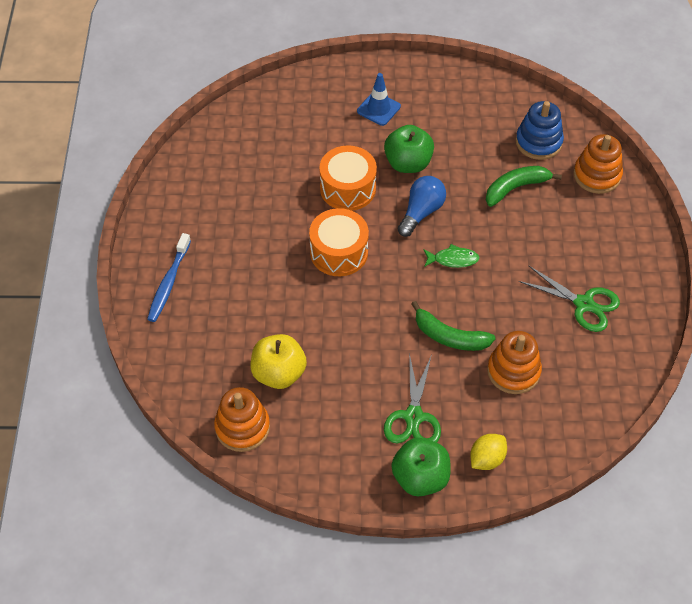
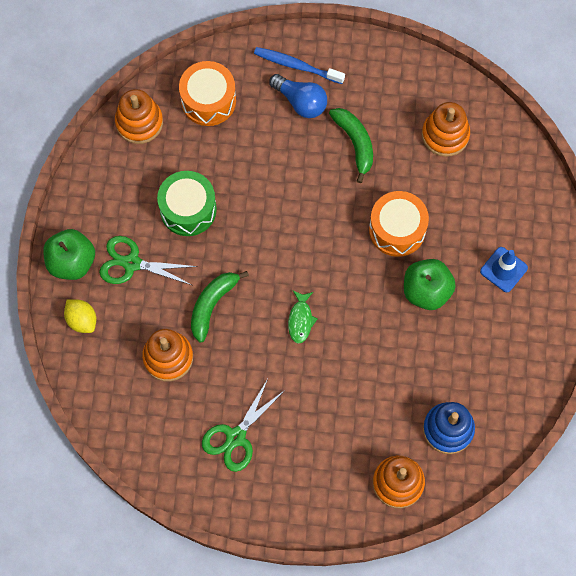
camera: 95 degrees right, 15 degrees up
(244, 156) = (445, 135): none -> orange stacking toy
(279, 373) = (190, 154): yellow apple -> none
(339, 252) = (318, 215): orange drum -> orange drum (208, 100)
(344, 368) = (188, 209): none -> green drum
(421, 212) = (361, 297): blue light bulb -> blue light bulb (300, 102)
(516, 188) = (386, 395): green banana -> green banana (355, 143)

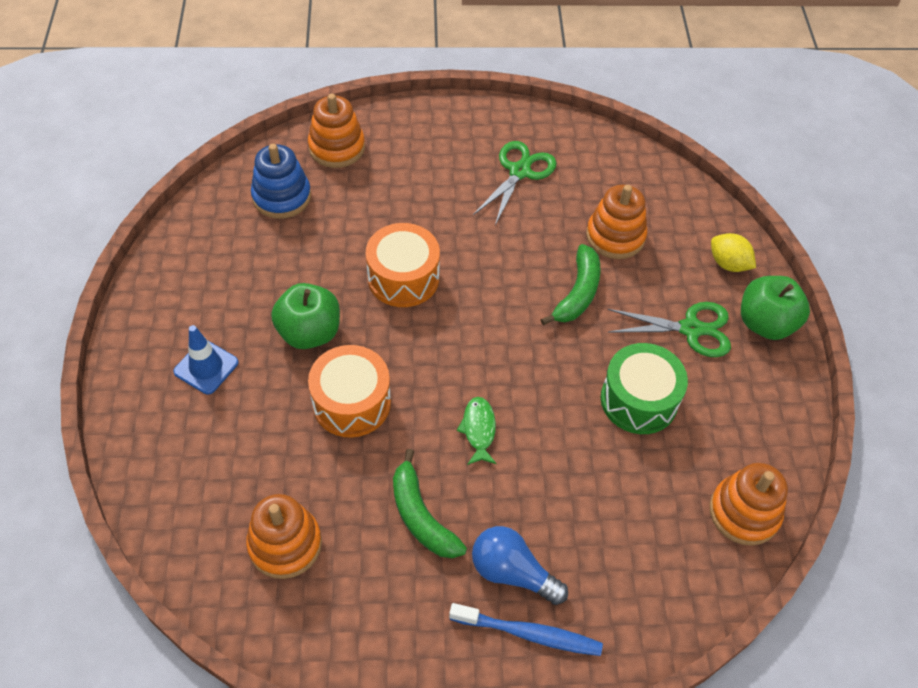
camera: 170 degrees right, 15 degrees down
(208, 100) = (653, 558): orange drum -> orange drum (403, 278)
(300, 320) = (466, 287): green fish -> green fish (478, 430)

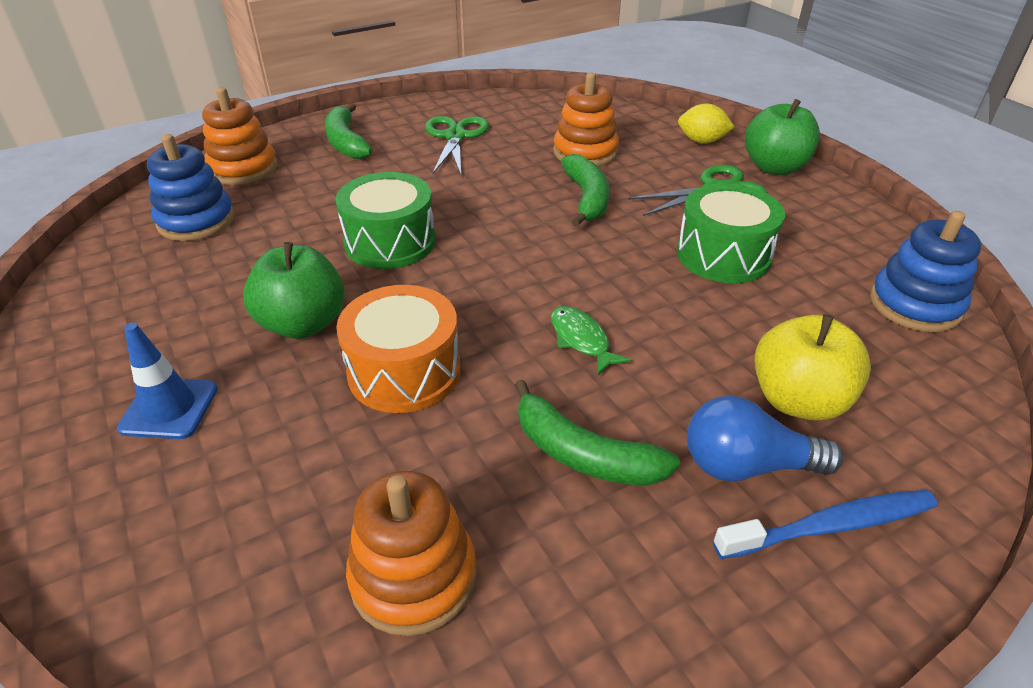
camera: 25 degrees left, 15 degrees down
(403, 278) = (390, 242): orange drum -> green drum
(428, 144) = (346, 142): none -> green banana
(584, 545) = (798, 400): none -> yellow apple
(744, 512) = (915, 305): orange stacking toy -> blue stacking toy

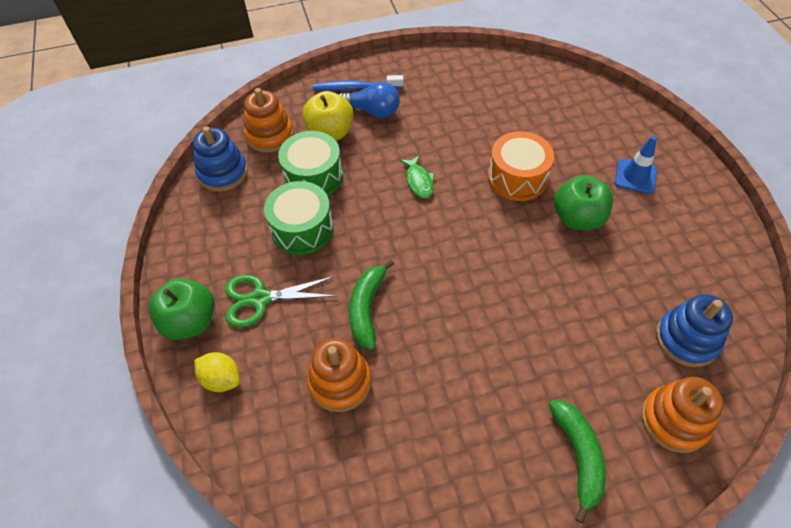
camera: 165 degrees left, 15 degrees up
(390, 242) = (527, 283): green drum -> green drum (313, 177)
(413, 576) = (514, 95): orange stacking toy -> orange stacking toy (270, 135)
(455, 136) = (461, 443): green scissors -> none
(583, 454) = (438, 125): green banana -> none

